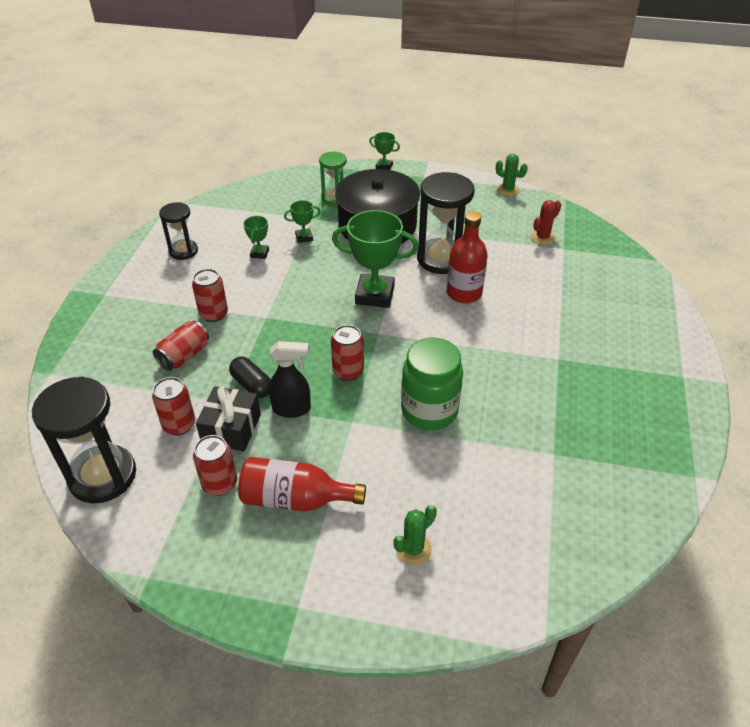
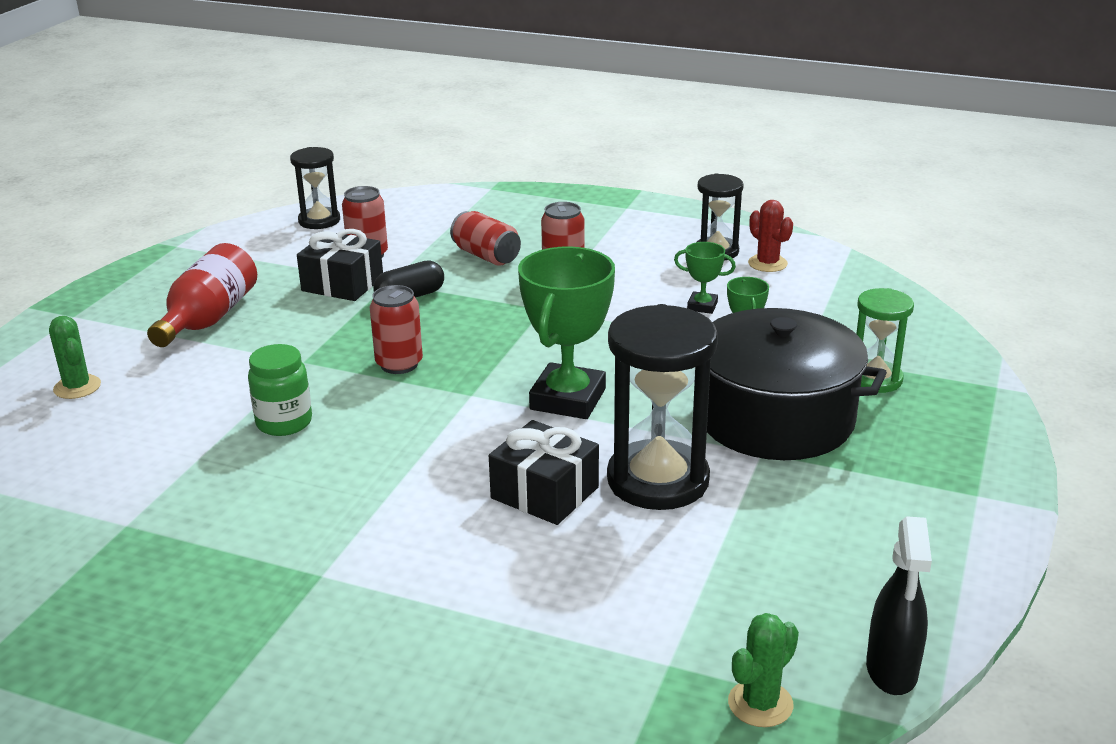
camera: 100 degrees right, 15 degrees down
(102, 476) = (319, 221): black hourglass -> black hourglass, size x0.58
(220, 484) = (264, 277): red can -> none
(292, 409) = (351, 321): black spray bottle -> black spray bottle (891, 671)
(384, 166) = (1010, 445): green trophy -> none
(429, 410) = (284, 423): green jar -> green jar, size x0.64
(464, 293) = (545, 493): red bottle -> black gift
(508, 189) = (934, 620): green cactus -> green cactus (760, 704)
(542, 237) = (718, 638): red cactus -> red cactus (767, 263)

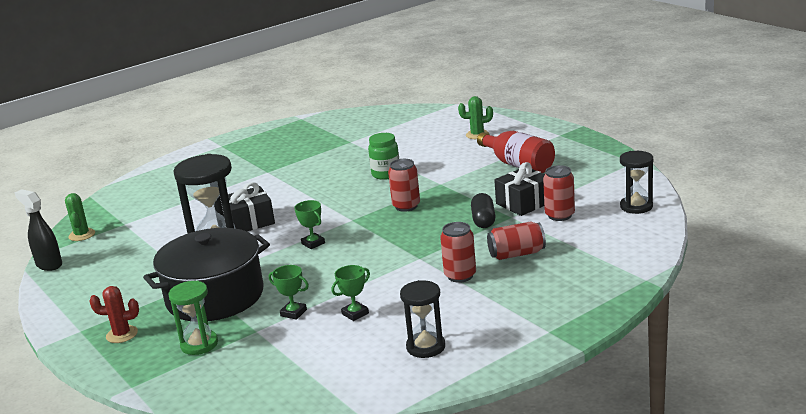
camera: 125 degrees right, 5 degrees down
(567, 399) = (313, 243): green trophy -> green trophy, size x0.48
(767, 263) = (381, 363): red cactus -> red cactus (122, 334)

